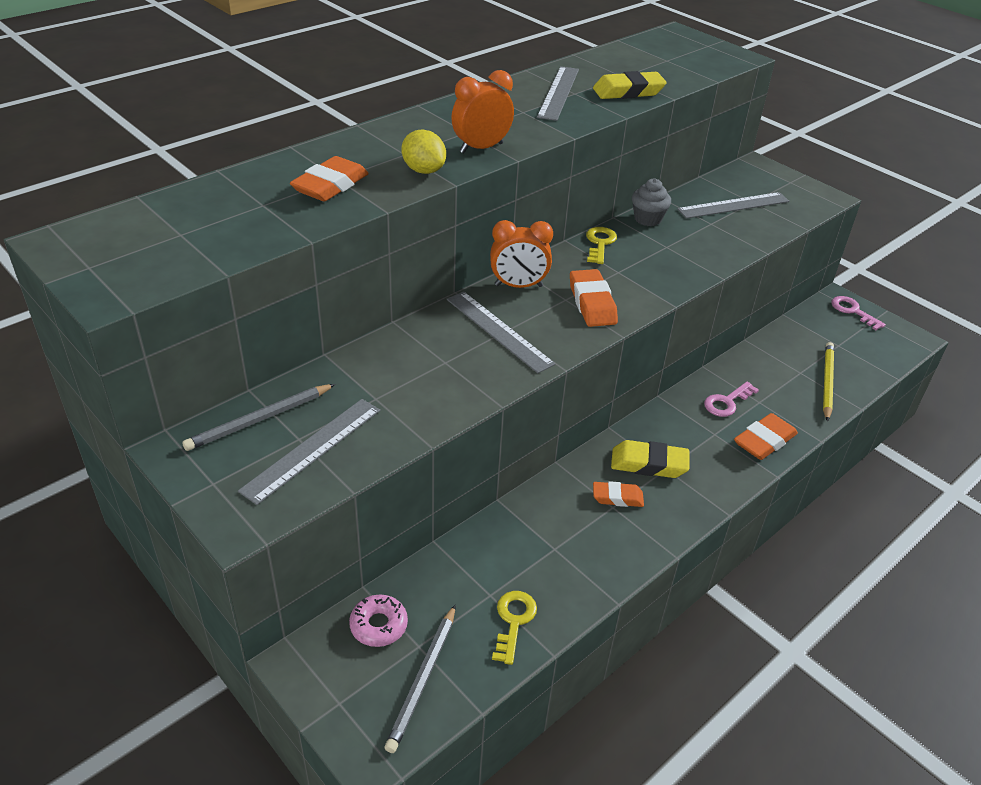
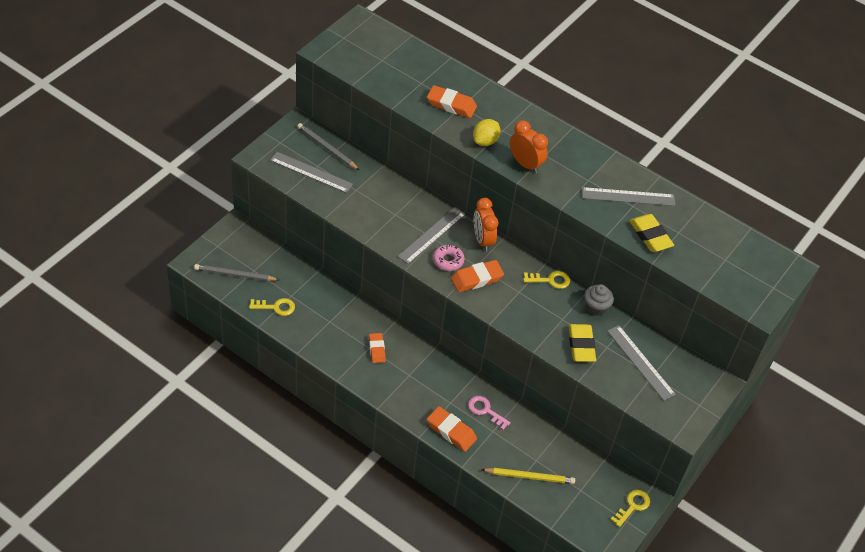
camera: 75 degrees right, 10 degrees up
(378, 625) = (262, 252): pink donut -> pink donut (448, 261)
(649, 464) = (410, 365): yellow eraser -> yellow eraser (581, 345)
(852, 311) = (633, 506): pink key -> yellow key

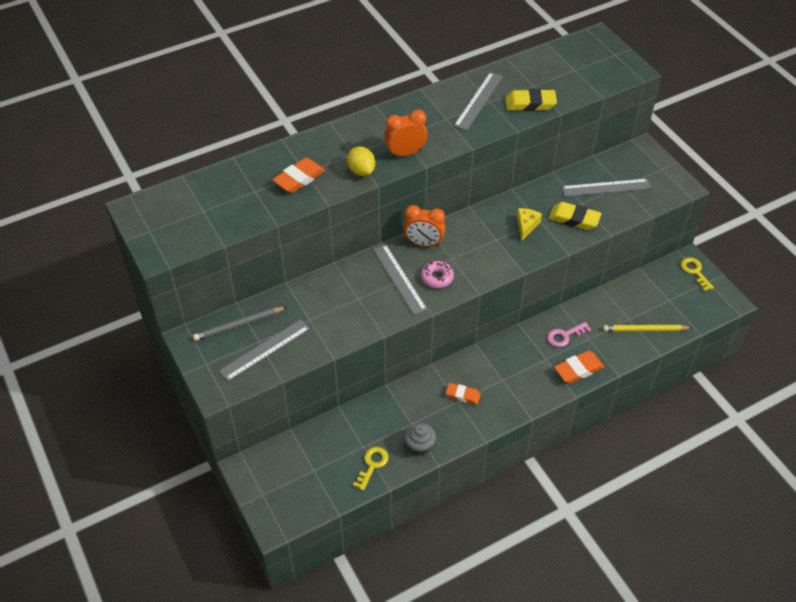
camera: 60 degrees left, 0 degrees up
(235, 275) = (311, 490): grey pencil -> none
(476, 279) = (468, 264): orange eraser -> none
(529, 476) = (645, 330): yellow pencil -> yellow pencil turned 120 degrees counterclockwise
(549, 310) = (526, 226): none -> yellow cheese
(550, 280) = (492, 212): yellow key -> none
(596, 307) = (536, 194): grey cupcake -> grey cupcake (419, 446)

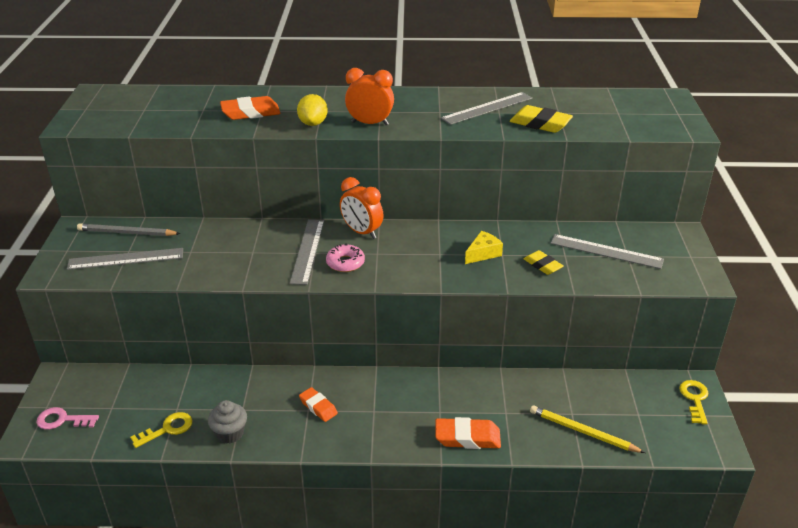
camera: 30 degrees right, 15 degrees down
(564, 336) = (480, 399): pink key -> pink key (62, 420)
(574, 219) = (542, 265): yellow eraser -> yellow eraser, size x0.66

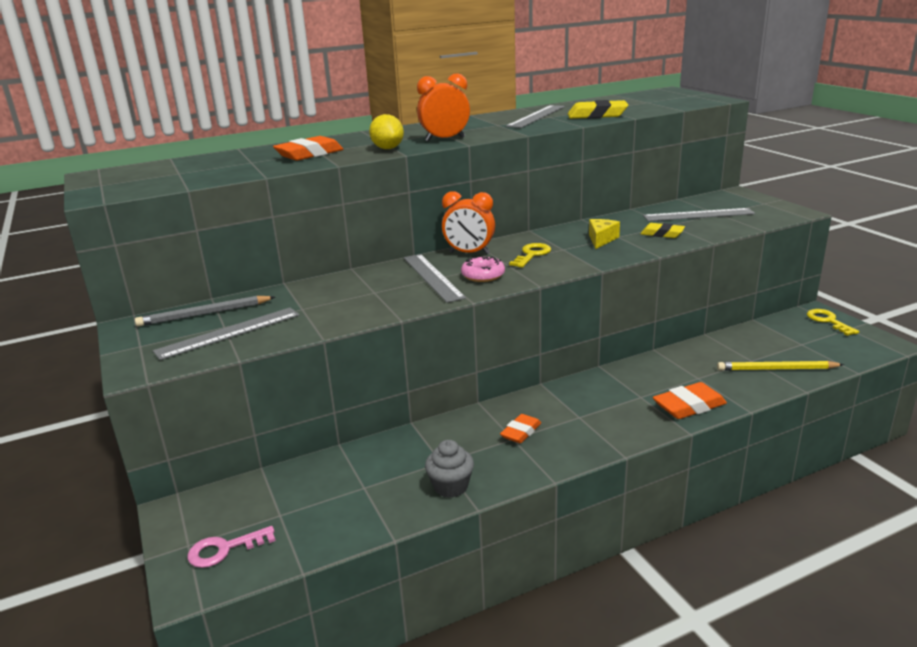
camera: 25 degrees left, 10 degrees down
(168, 429) = (373, 509): yellow key -> yellow key (532, 254)
(318, 407) = (521, 432): orange eraser -> orange eraser turned 75 degrees counterclockwise

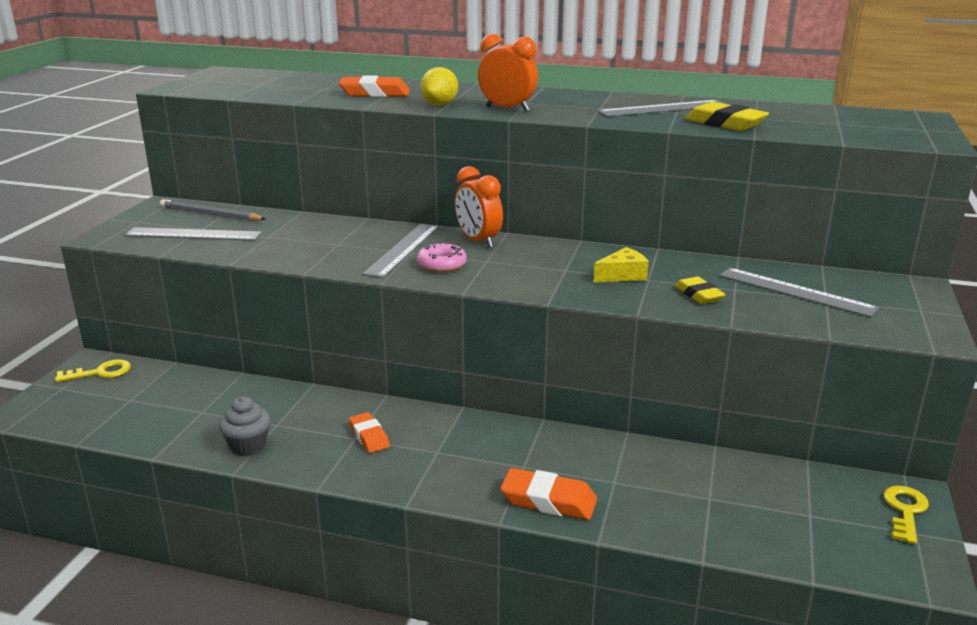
camera: 40 degrees right, 0 degrees up
(224, 549) = (70, 402): pink key -> none
(521, 432) = (369, 436): orange eraser -> orange eraser turned 75 degrees clockwise
(532, 254) = (525, 263): yellow key -> yellow key (100, 372)
(776, 369) = (718, 522): yellow pencil -> none

